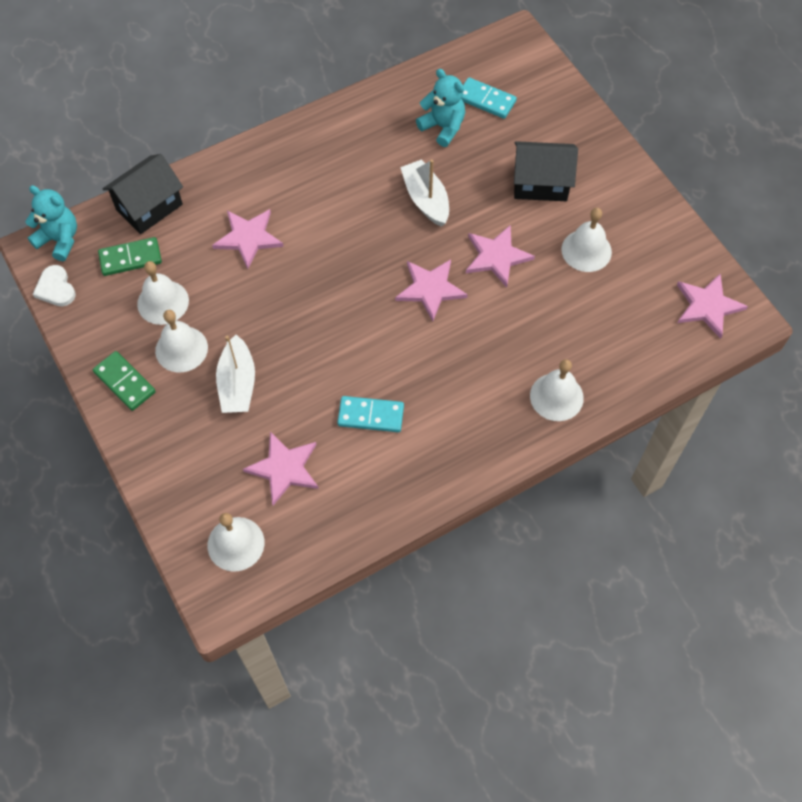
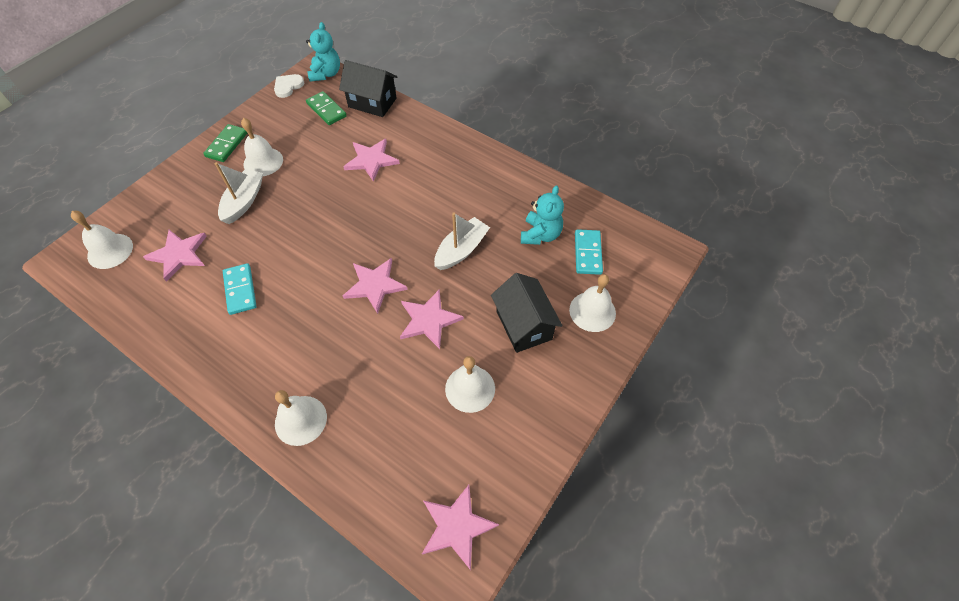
camera: 65 degrees right, 5 degrees down
(163, 302) = (298, 138): white bell -> white bell (592, 311)
(237, 384) = (244, 201): white boat -> white boat turned 135 degrees clockwise

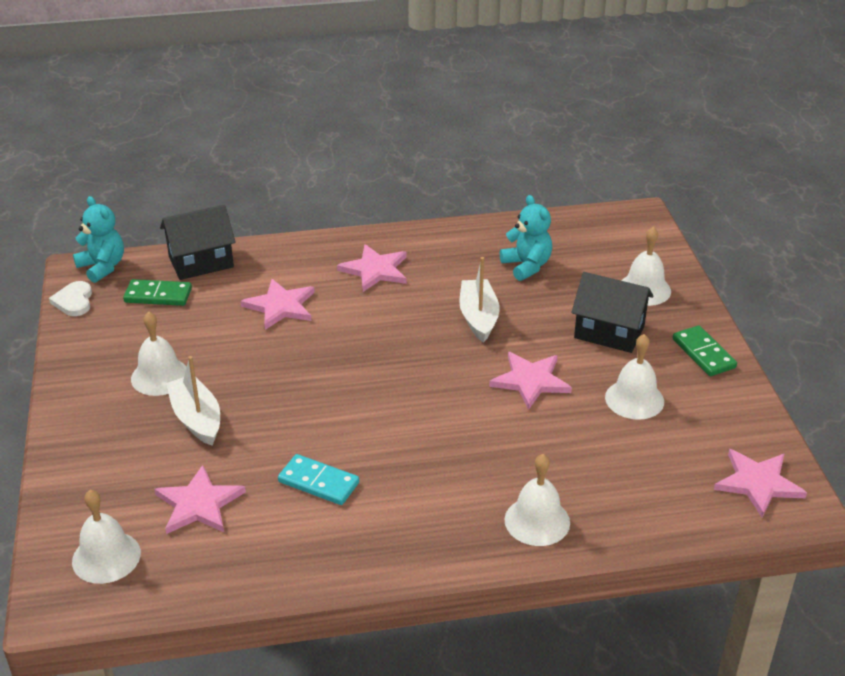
camera: 45 degrees left, 20 degrees down
(227, 145) = (87, 389): green domino -> green domino (703, 353)
(375, 285) = (444, 390): pink star -> pink star (375, 270)
(587, 253) = (583, 255): turquoise domino -> none

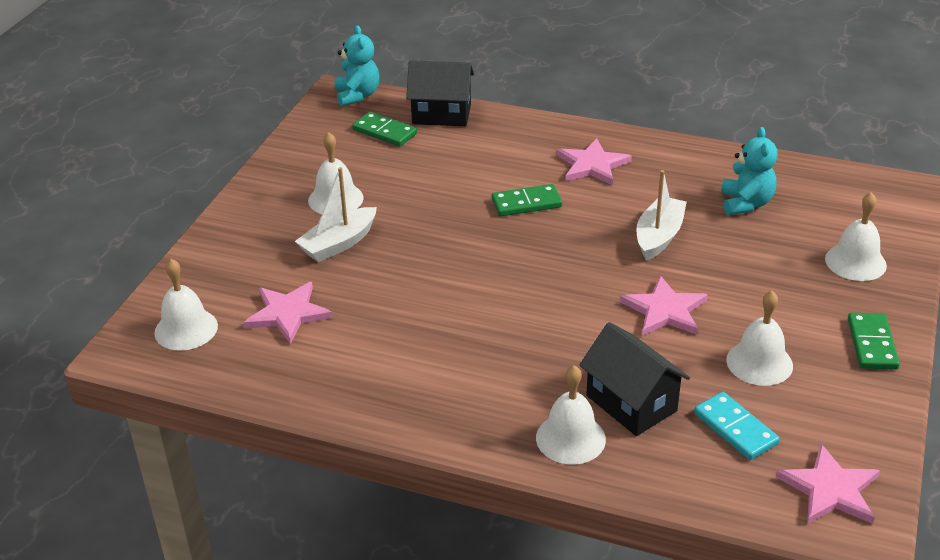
camera: 30 degrees right, 0 degrees up
(74, 301) = (314, 117): white heart -> none
(196, 419) = (339, 244): white boat -> white boat turned 135 degrees counterclockwise
(280, 306) = (481, 172): pink star -> none
(318, 482) = (399, 332): turquoise domino -> turquoise domino (735, 428)
(343, 323) = (526, 203): none -> green domino
(609, 332) = (783, 291): black house -> black house (631, 403)

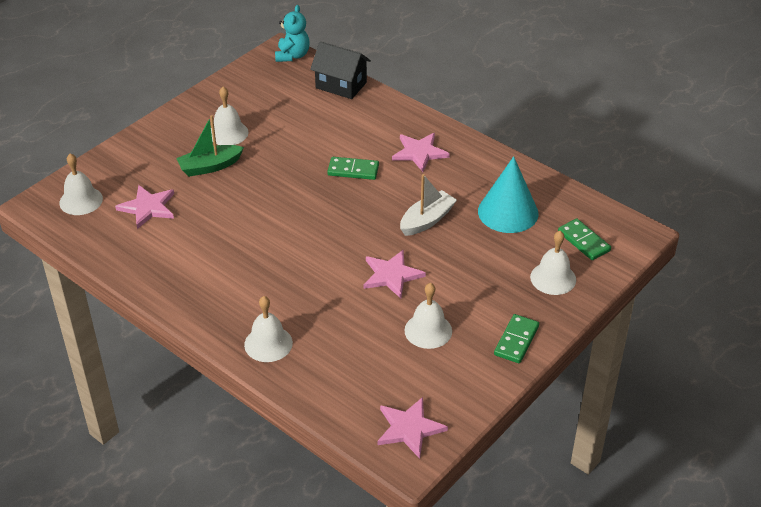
camera: 20 degrees right, 5 degrees up
(339, 244) = (210, 167): white boat -> green boat
(385, 132) = (293, 89): green domino -> green domino (584, 241)
(631, 403) = (323, 332): black house -> none
(735, 428) = (378, 370): turquoise domino -> none
(746, 203) = (508, 212): turquoise teddy bear -> turquoise cone

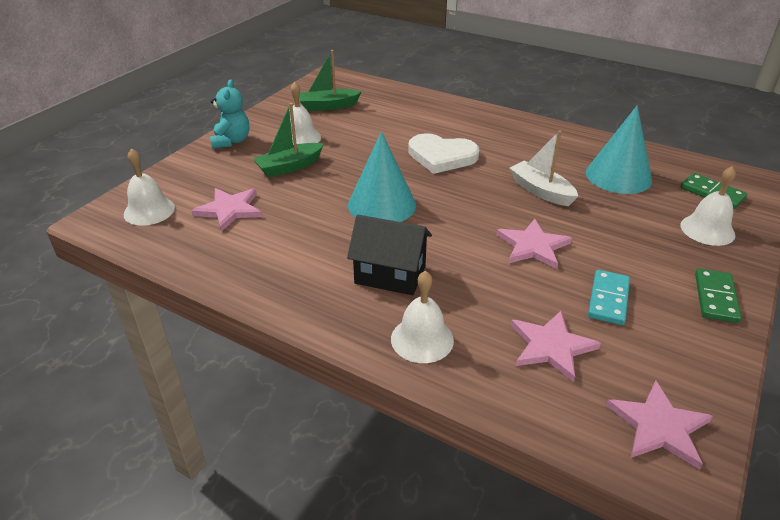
camera: 10 degrees left, 5 degrees down
(266, 94) = (328, 106): none -> green boat
(279, 218) = (382, 205): none -> turquoise cone
(292, 55) = (343, 78): turquoise teddy bear -> turquoise teddy bear (231, 141)
(341, 85) = (398, 94): black house -> black house (390, 274)
(353, 170) = (441, 156): green domino -> white heart
(419, 153) = (500, 137): pink star -> pink star (551, 346)
(427, 220) = (541, 191): white boat -> white boat turned 75 degrees counterclockwise
(428, 330) = (608, 299): white bell -> turquoise domino

